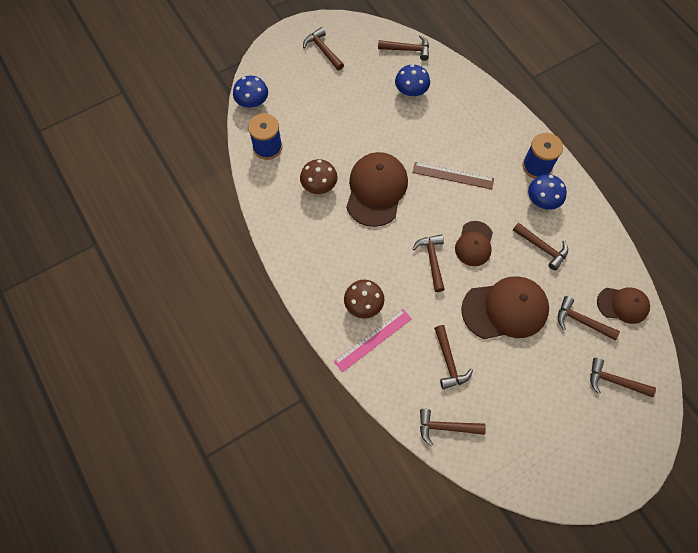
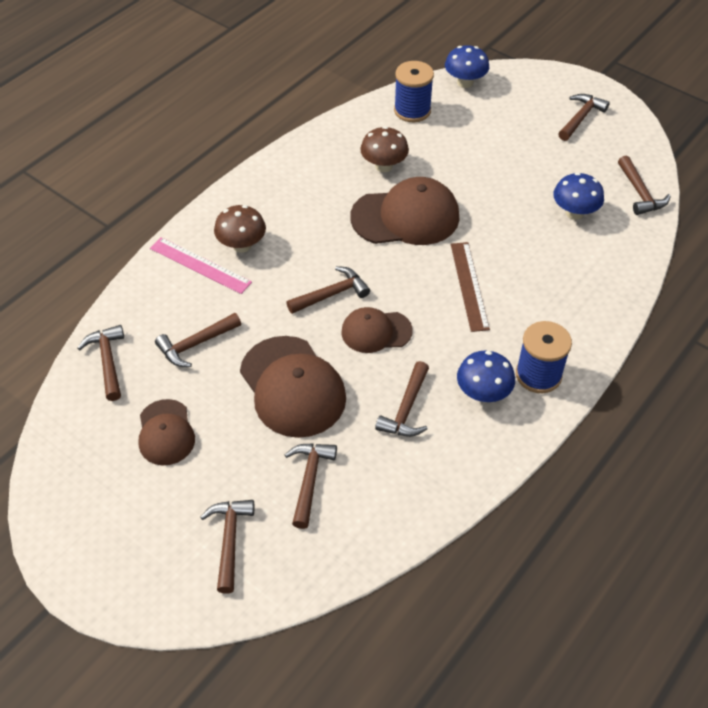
camera: 70 degrees right, 15 degrees down
(623, 305) = (357, 529): brown cap -> brown cap (166, 432)

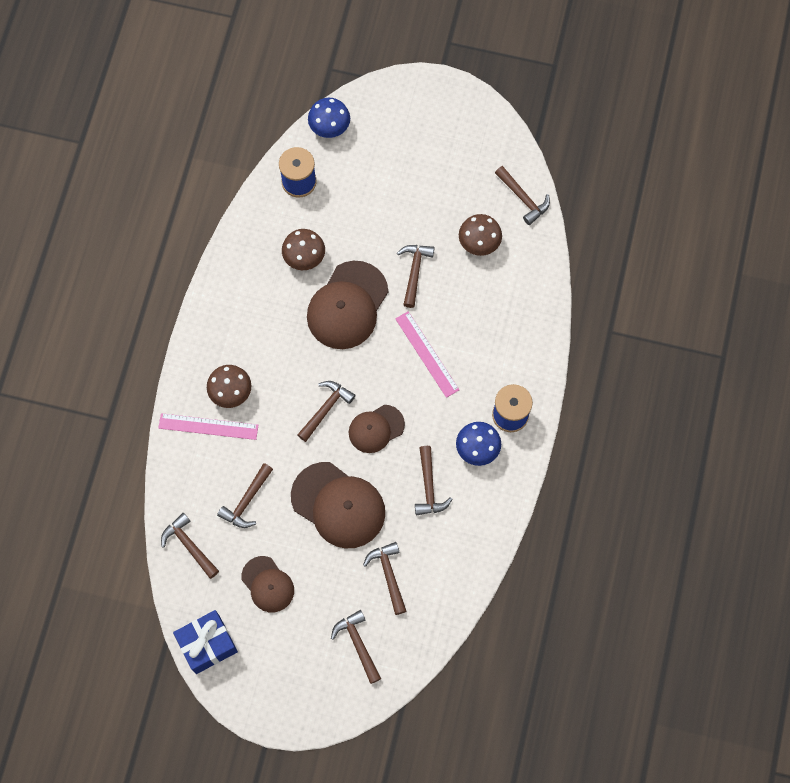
camera: 25 degrees left, 20 degrees up
(59, 466) = (207, 644): none -> blue gift
(405, 217) = (347, 305): brown cap -> brown cap turned 150 degrees clockwise
(469, 285) = (427, 354): brown ruler -> pink ruler
(574, 213) = (479, 243): blue mushroom -> brown mushroom
(581, 118) = (445, 130): brown hammer -> brown hammer (414, 271)

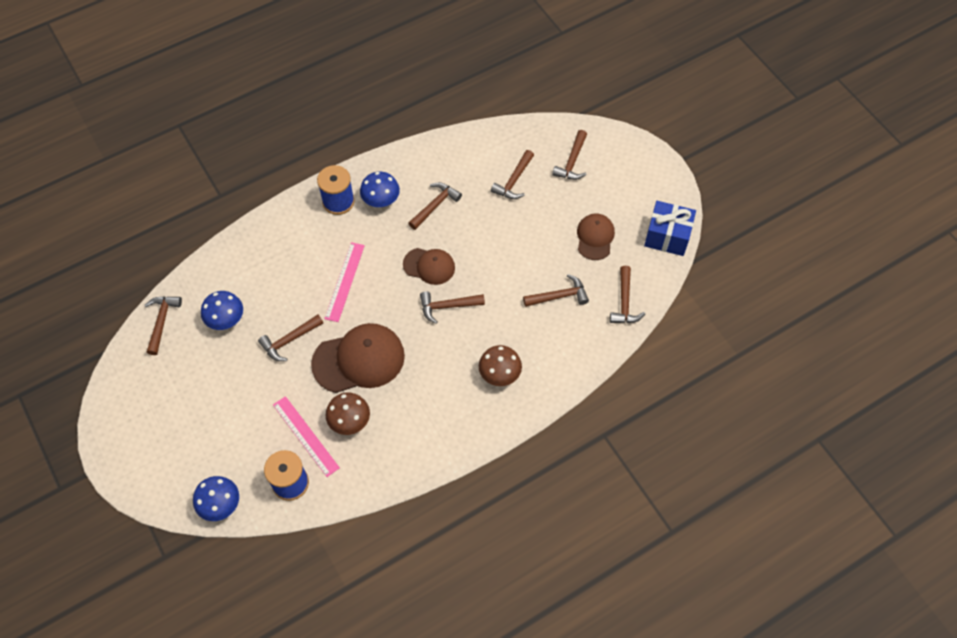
camera: 135 degrees left, 10 degrees down
(208, 426) = (538, 365): pink ruler -> pink ruler (306, 436)
(338, 505) = (502, 243): brown cap -> none
(479, 243) = (226, 320): brown mushroom -> blue mushroom

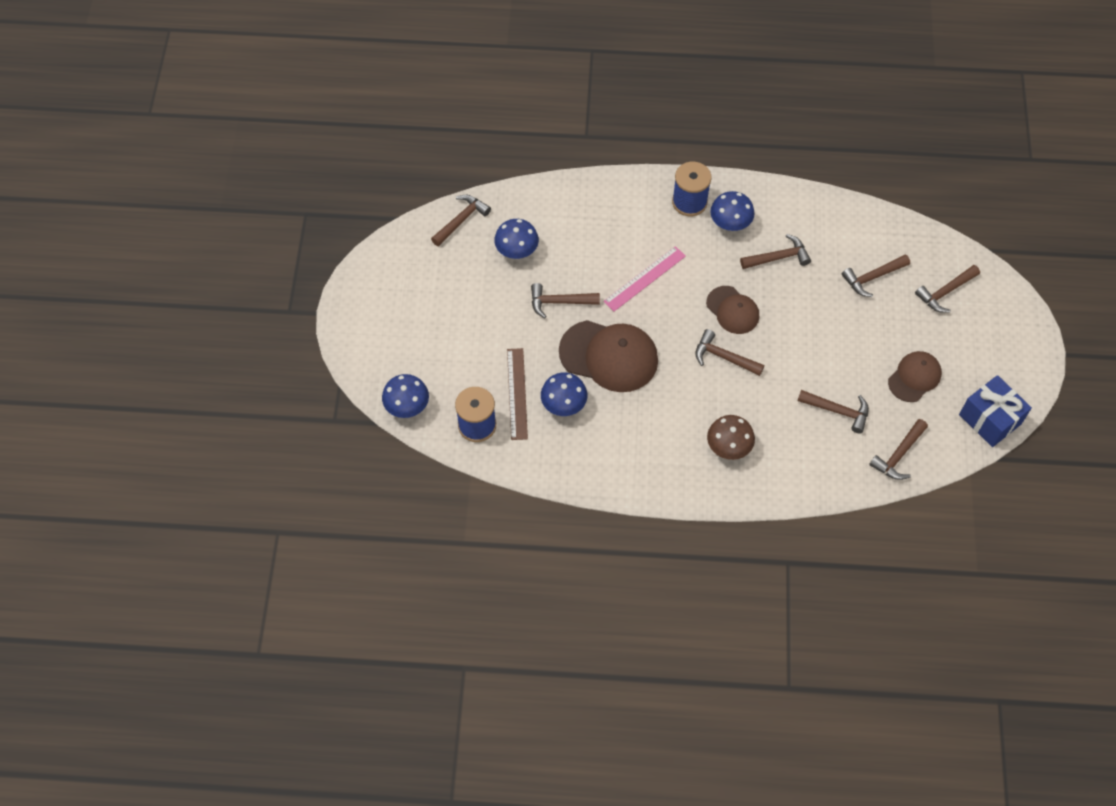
camera: 35 degrees right, 0 degrees up
(306, 436) = (517, 393): pink ruler -> brown ruler
(350, 421) = (563, 405): brown mushroom -> blue mushroom

